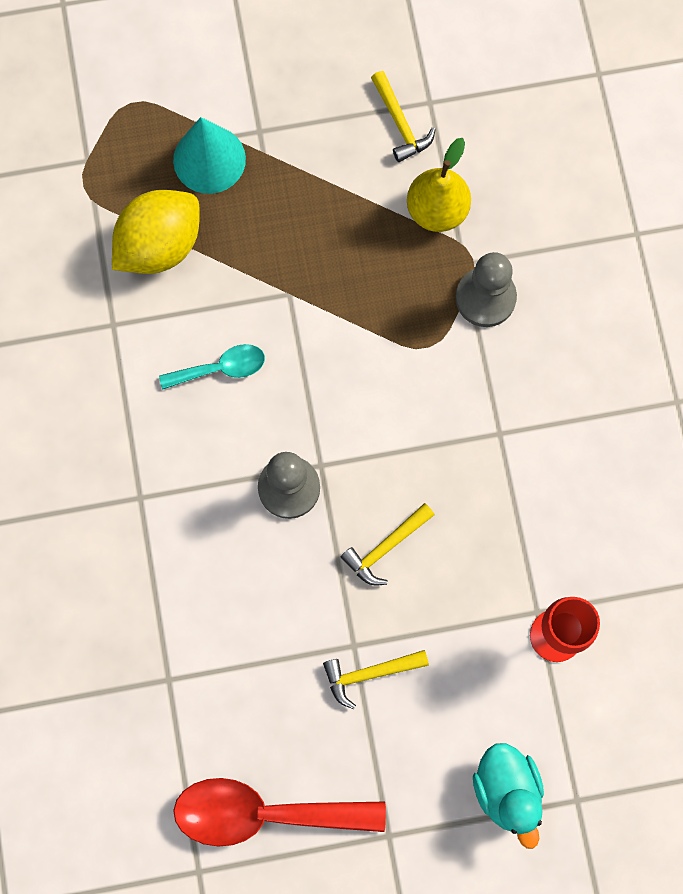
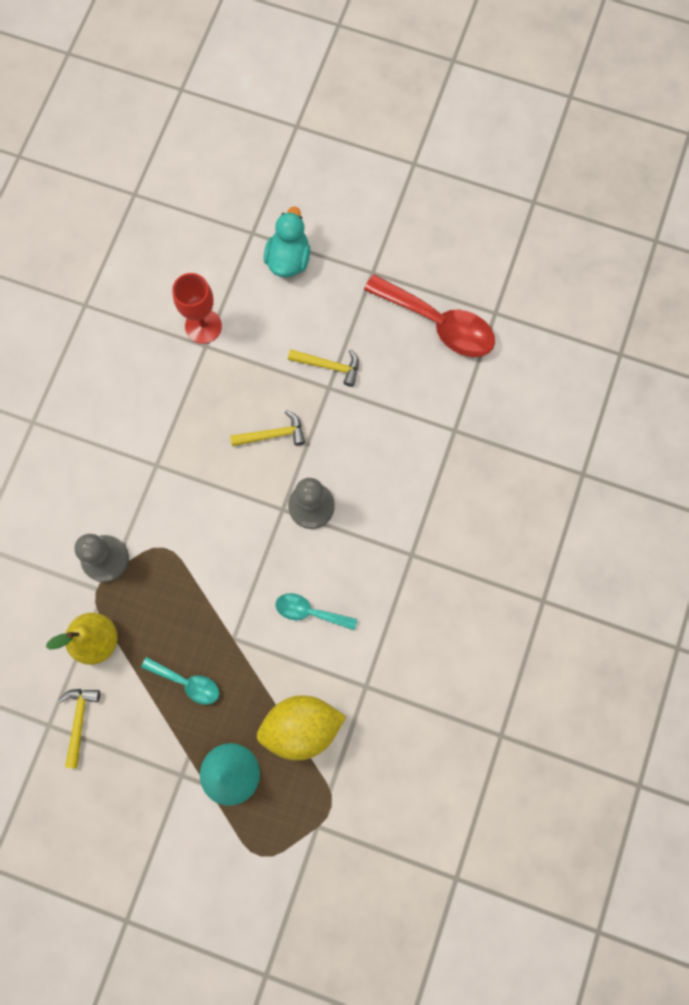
camera: 150 degrees left, 0 degrees up
(311, 222) = (187, 682): none -> turquoise spoon

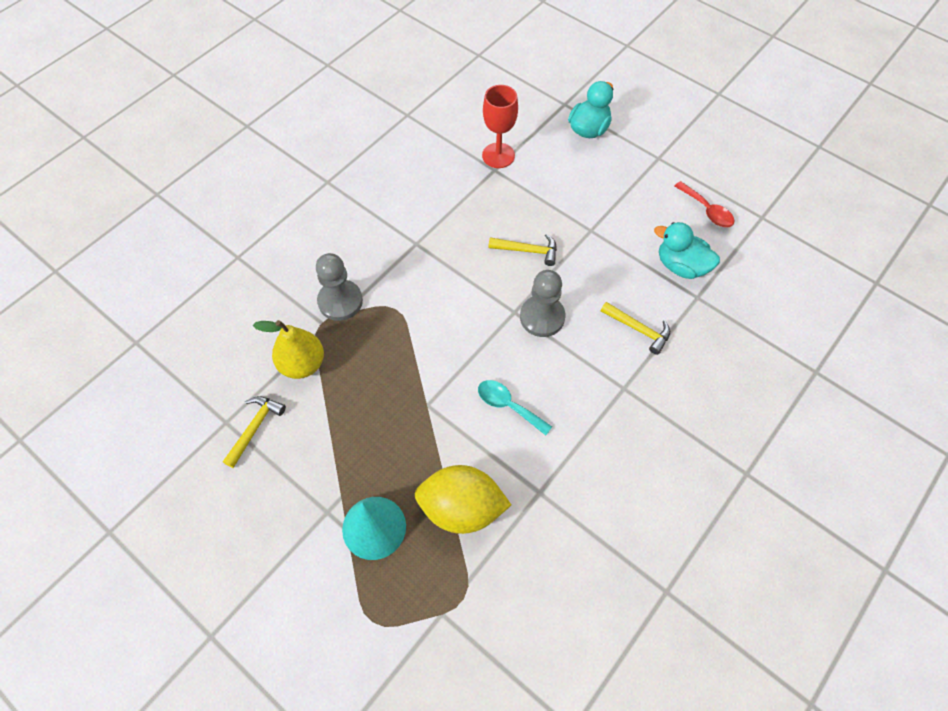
camera: 20 degrees right, 15 degrees down
(187, 682) = (368, 428): turquoise spoon -> none
(329, 366) = (597, 214): yellow hammer -> yellow hammer (638, 329)
(429, 400) = (681, 266): none -> turquoise duck
(438, 323) = (707, 210): red spoon -> red spoon, size x0.54

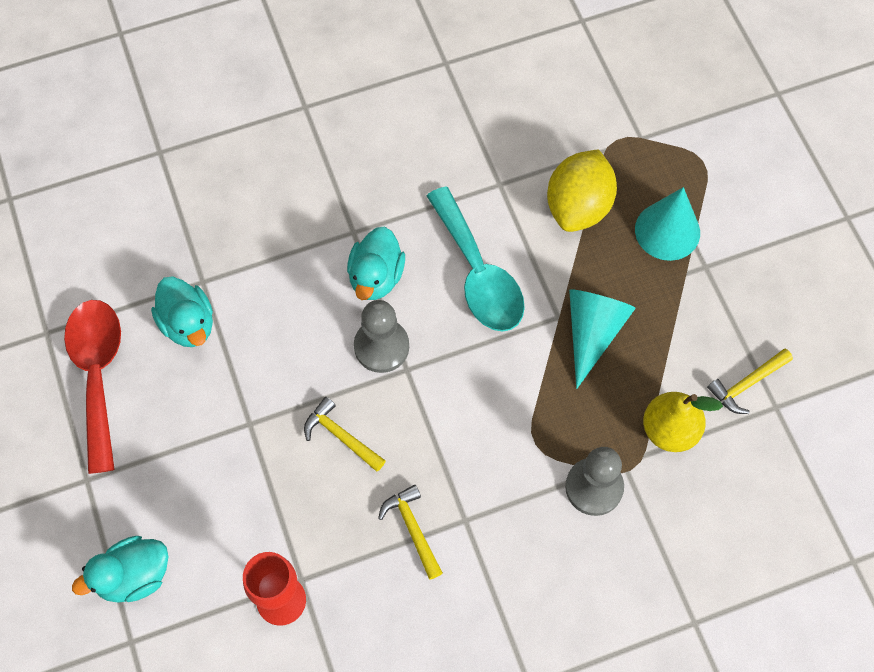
camera: 150 degrees left, 5 degrees up
(394, 406) = (592, 332): none -> turquoise cone
(462, 508) = (578, 206): yellow lemon -> yellow lemon turned 75 degrees clockwise
(508, 405) = (478, 274): turquoise spoon -> turquoise spoon, size x1.84
(582, 363) = (376, 277): none -> turquoise duck
(638, 329) = (292, 280): yellow hammer -> yellow hammer (412, 529)
(707, 210) = (98, 374): red spoon -> red spoon, size x1.84

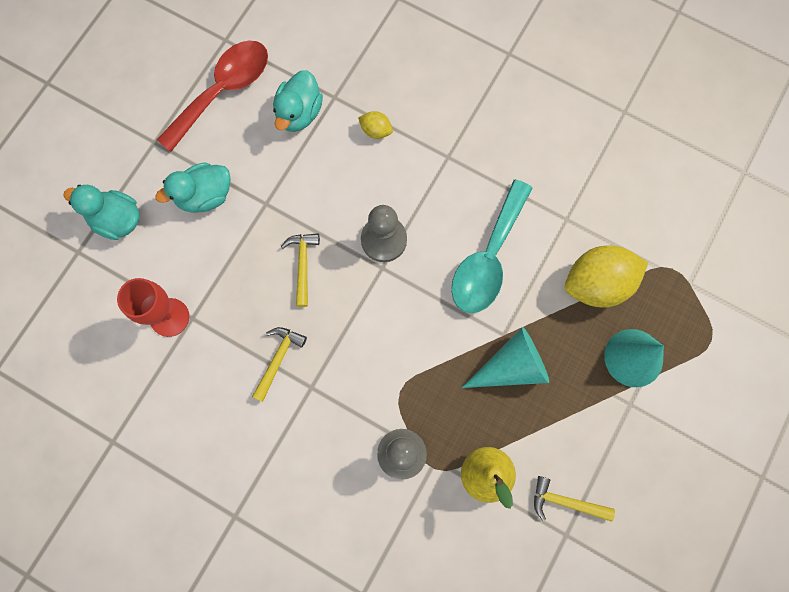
camera: 50 degrees right, 10 degrees up
(270, 271) = (376, 130): none -> yellow lemon
(376, 277) = (429, 196): turquoise duck -> turquoise duck (205, 196)

